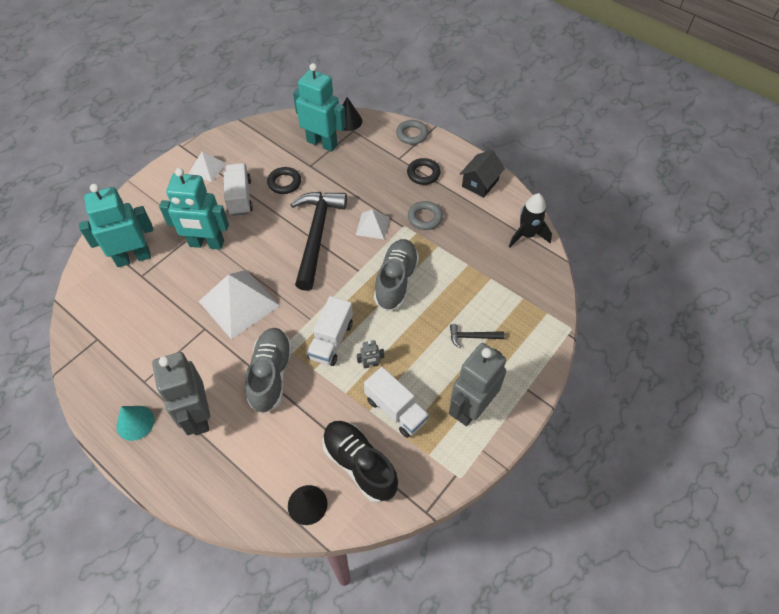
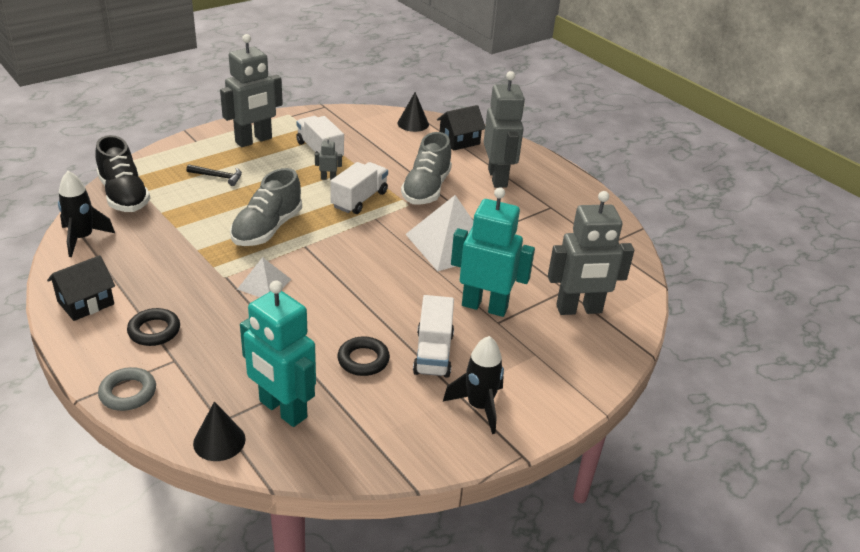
camera: 170 degrees left, 20 degrees down
(133, 258) = (579, 309): turquoise robot -> grey robot
(135, 422) = (555, 184): turquoise cone -> none
(207, 168) = (479, 406): white pyramid -> black rocket
(246, 481) = (459, 141): none -> black house
(316, 235) = (340, 288): black hammer -> none
(359, 464) = (364, 132): black shoe -> black shoe (124, 195)
(425, 218) = (192, 279): grey ring -> none

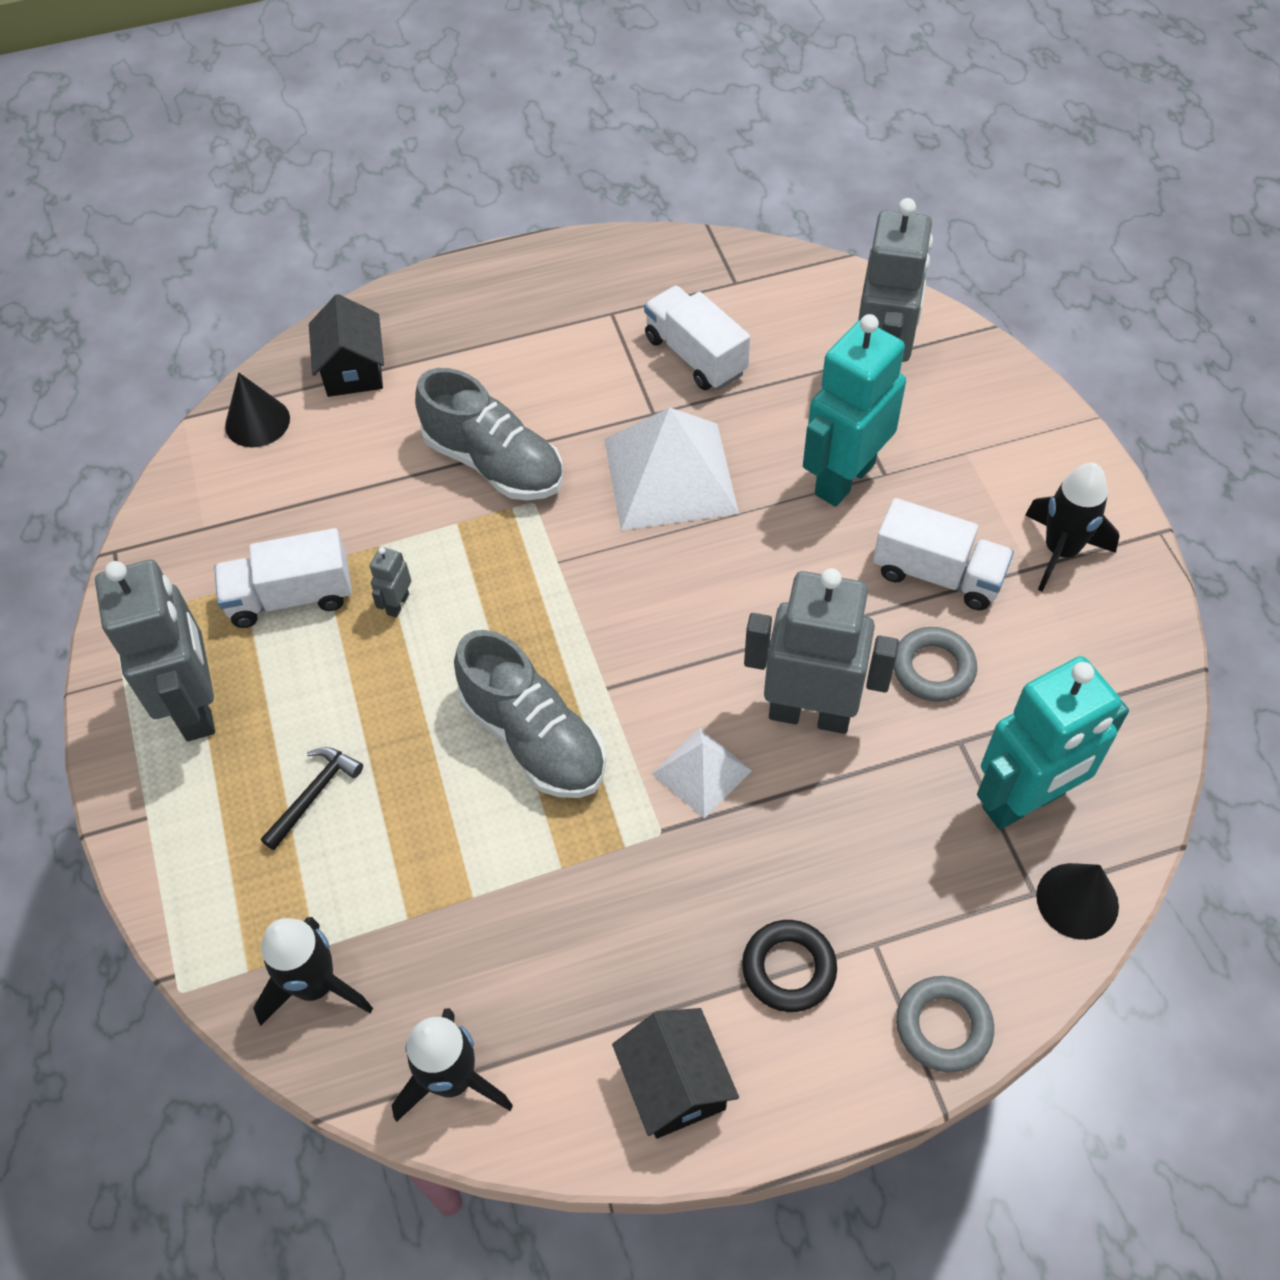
camera: 65 degrees left, 20 degrees up
(124, 195) = (315, 986): black shoe -> black rocket
(359, 199) = (490, 571): white truck -> white truck (695, 356)
(363, 360) = (933, 668): black ring -> grey ring
(498, 178) = (499, 353): grey robot -> grey robot (809, 713)

